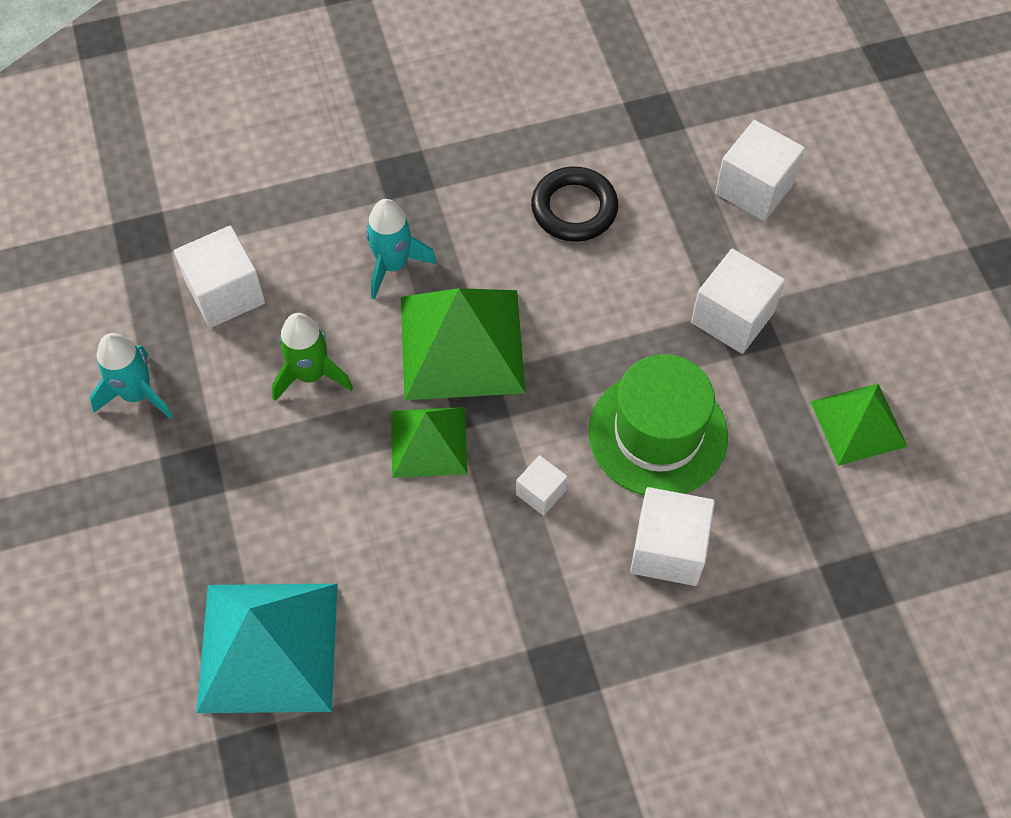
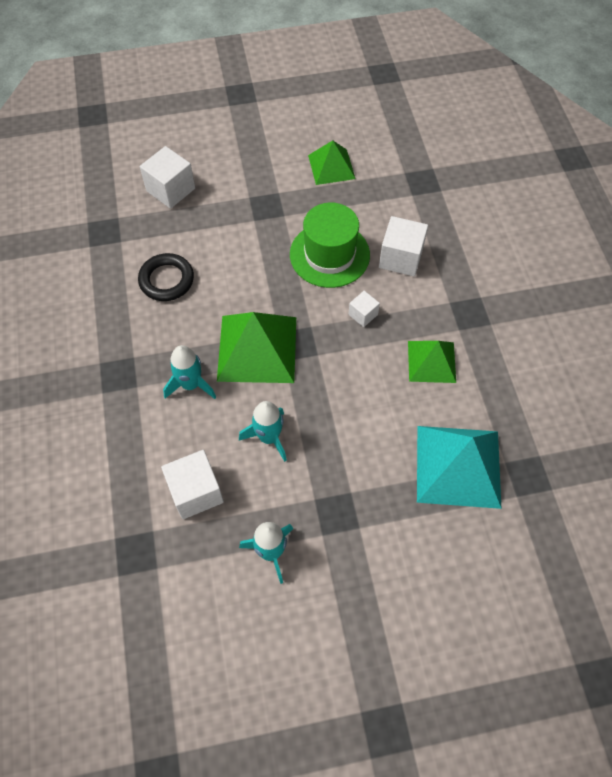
camera: 85 degrees left, 0 degrees up
(310, 374) = (269, 437): green rocket -> turquoise rocket
(428, 441) = (324, 371): green pyramid -> green pyramid (431, 361)
(732, 317) = (258, 211): white cube -> none

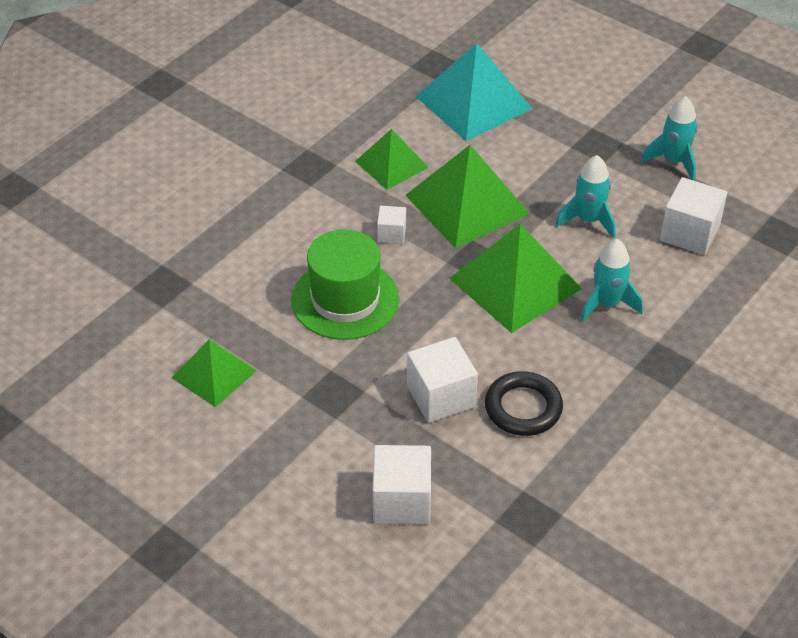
camera: 130 degrees left, 15 degrees down
(352, 376) = (466, 204): none -> green pyramid
(401, 258) = (291, 245): white cube -> white cube (441, 396)

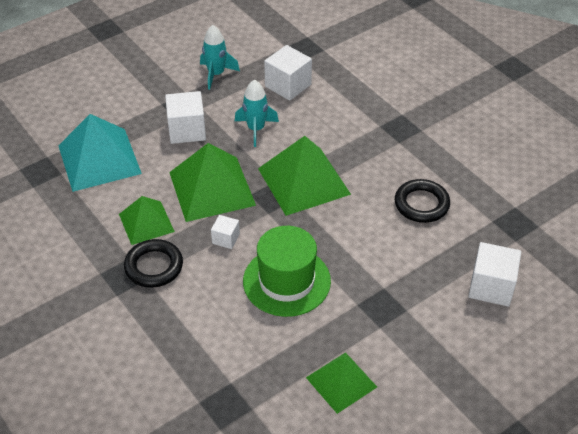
camera: 75 degrees left, 0 degrees up
(329, 186) = (154, 266): none -> black ring
(441, 396) = (400, 245): white cube -> white cube (187, 130)
(607, 304) = (339, 140): turquoise rocket -> none

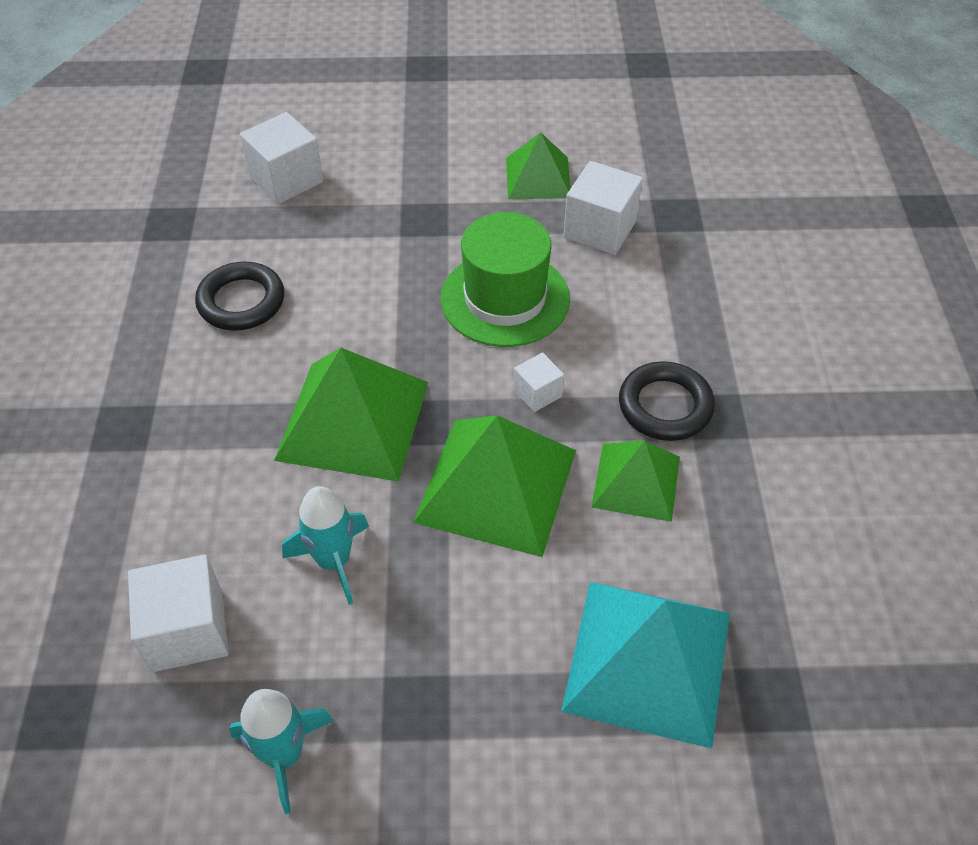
camera: 145 degrees left, 5 degrees up
(187, 130) = (449, 633): white cube -> white cube (600, 229)

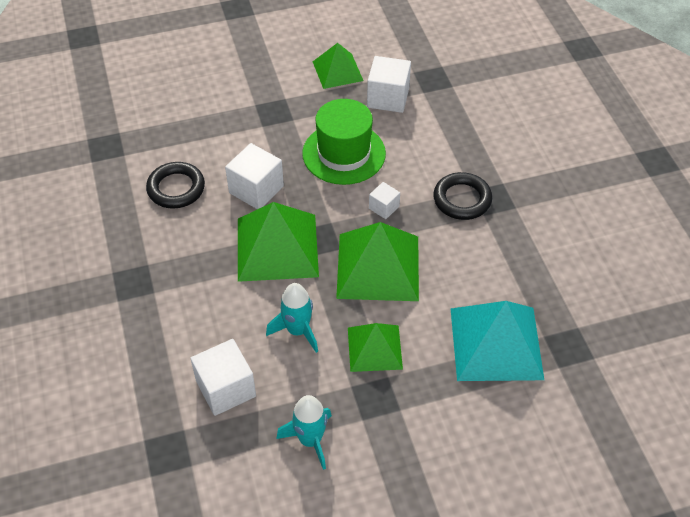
camera: 15 degrees left, 0 degrees up
(286, 179) = (172, 102): white cube -> white cube (256, 189)
(636, 481) = (458, 247): green pyramid -> green pyramid (374, 348)

